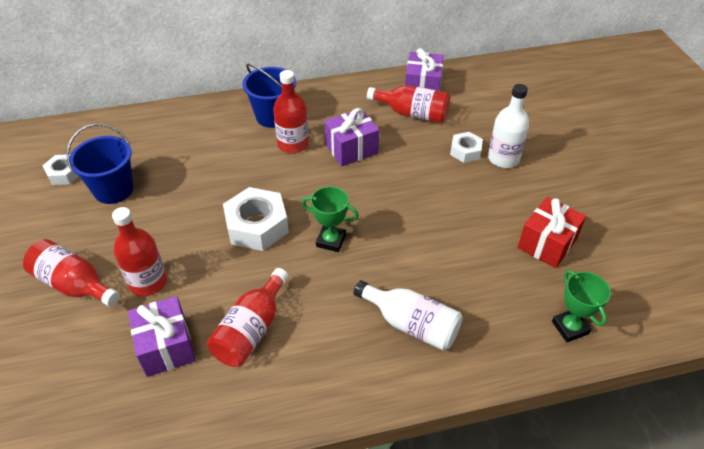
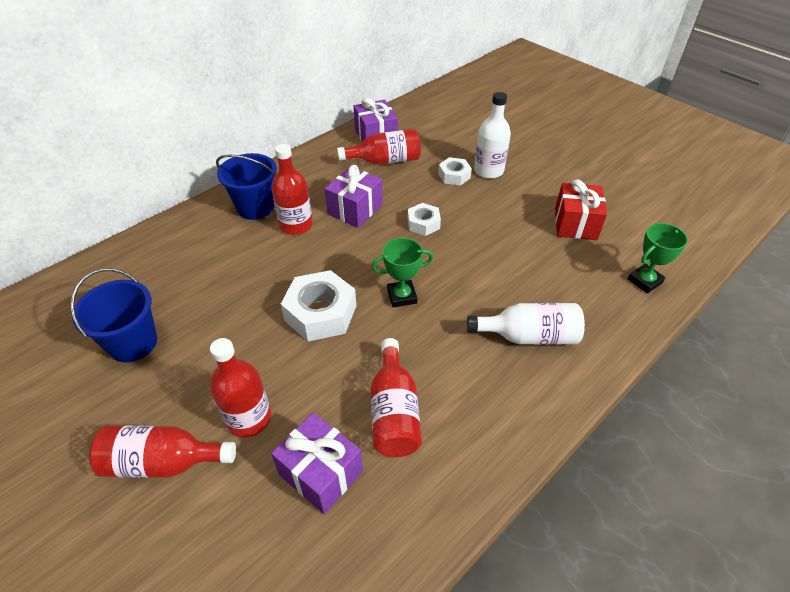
camera: 30 degrees left, 0 degrees up
(64, 173) = (56, 351): white nut -> white nut (423, 223)
(570, 327) = (644, 281): green trophy -> green trophy turned 75 degrees counterclockwise

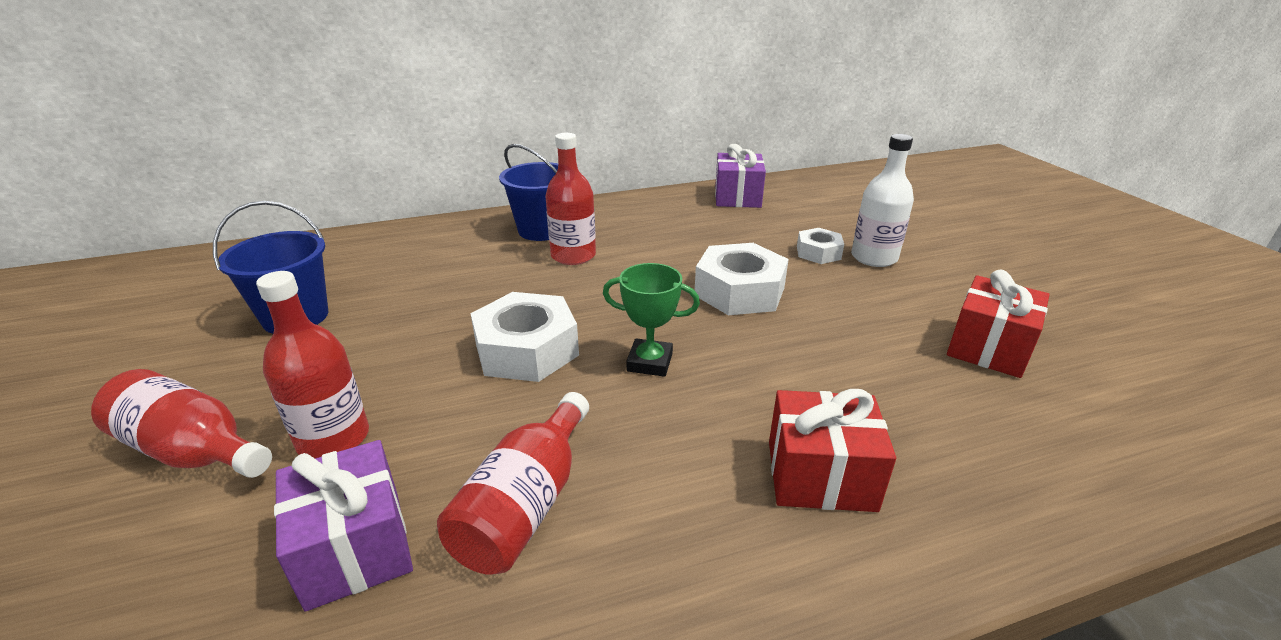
camera: 25 degrees right, 15 degrees down
(355, 209) = (658, 257): purple gift -> none
(385, 161) = (733, 220): red bottle -> none
(423, 223) = (739, 291): white nut -> white nut, size x1.76
(529, 336) = (820, 475): white bottle -> red gift
(644, 281) = (1096, 462): green trophy -> none

